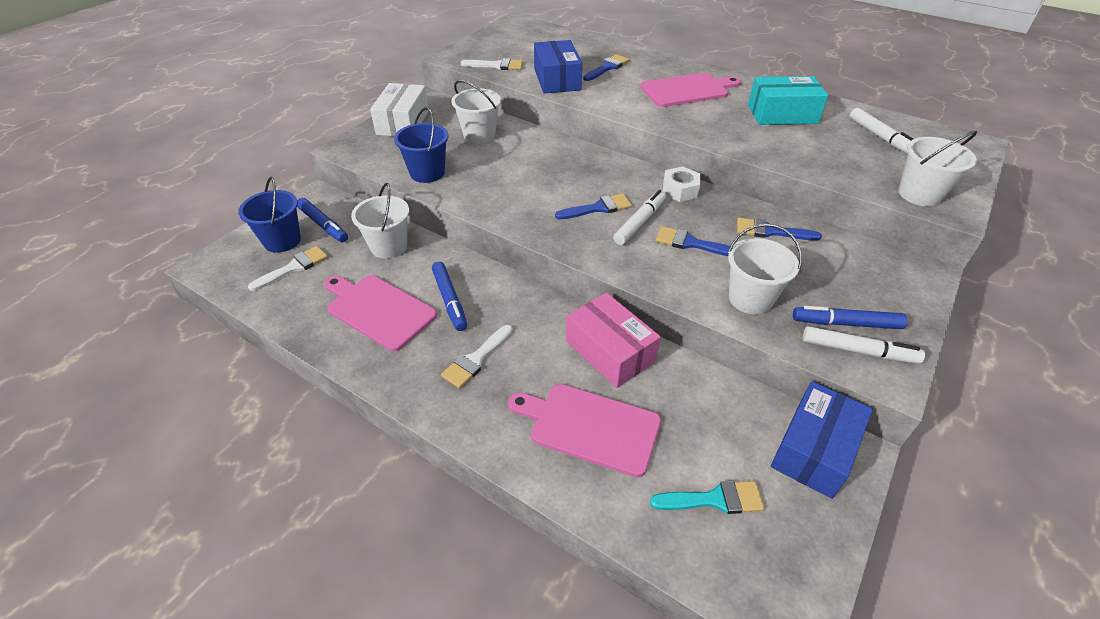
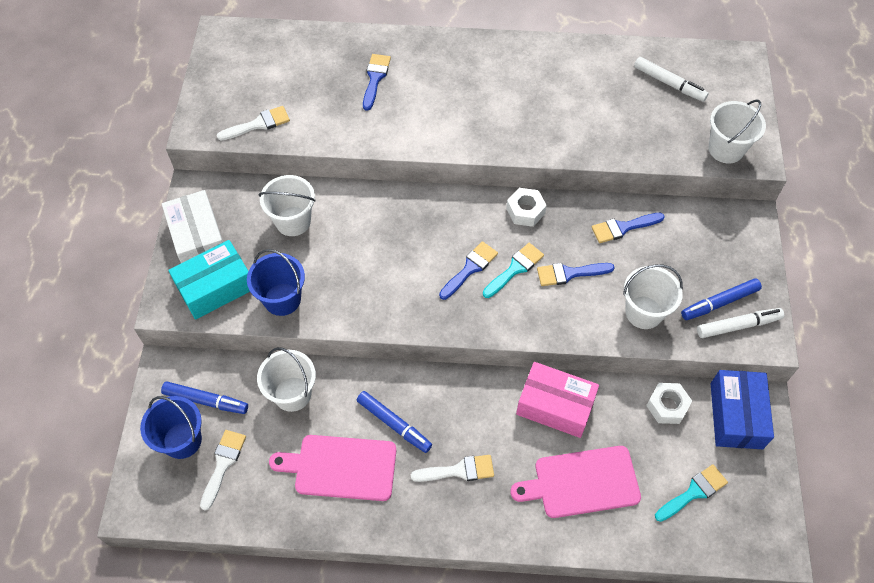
camera: 30 degrees left, 15 degrees up
(476, 359) = (459, 470): white brush -> white brush turned 105 degrees counterclockwise
(557, 79) = (337, 121): blue box -> none
(640, 222) = (515, 269): white marker -> turquoise brush
(687, 90) = (473, 83): pink cutting board -> none
(733, 404) = (667, 406): none -> white nut
(782, 114) = (575, 85): turquoise box -> turquoise box (215, 287)

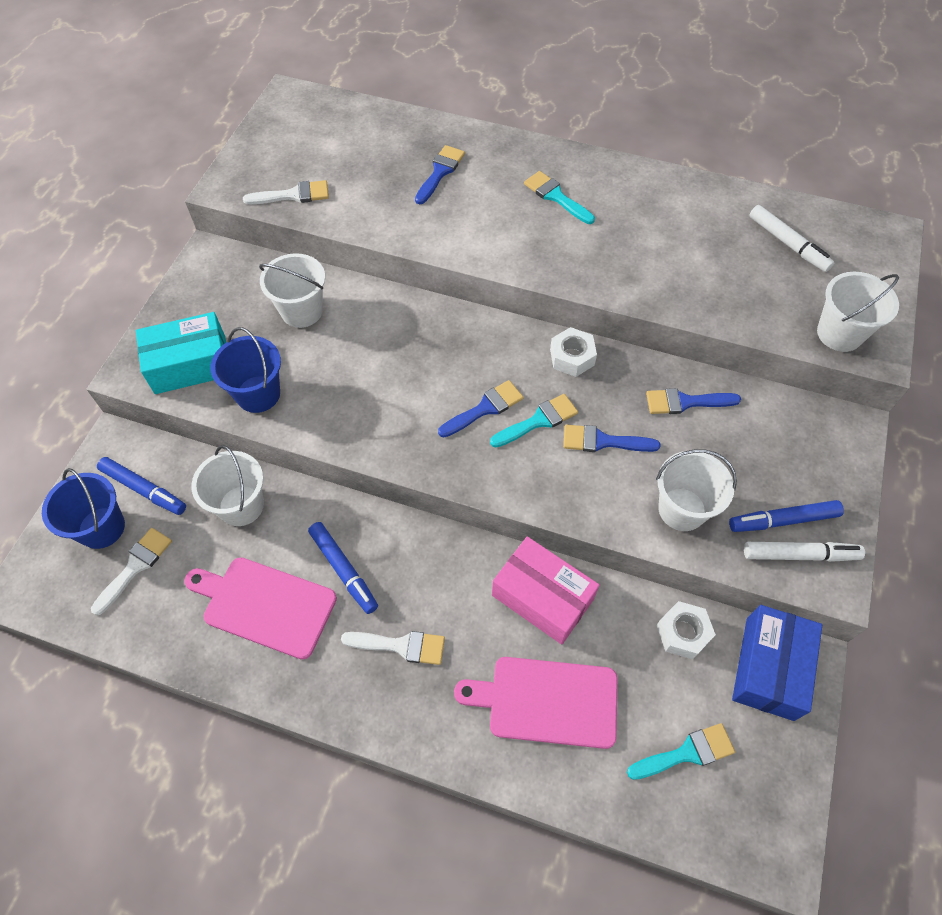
camera: 15 degrees right, 0 degrees up
(198, 238) = (192, 307): white box -> none
(477, 81) = (556, 196): none -> turquoise brush

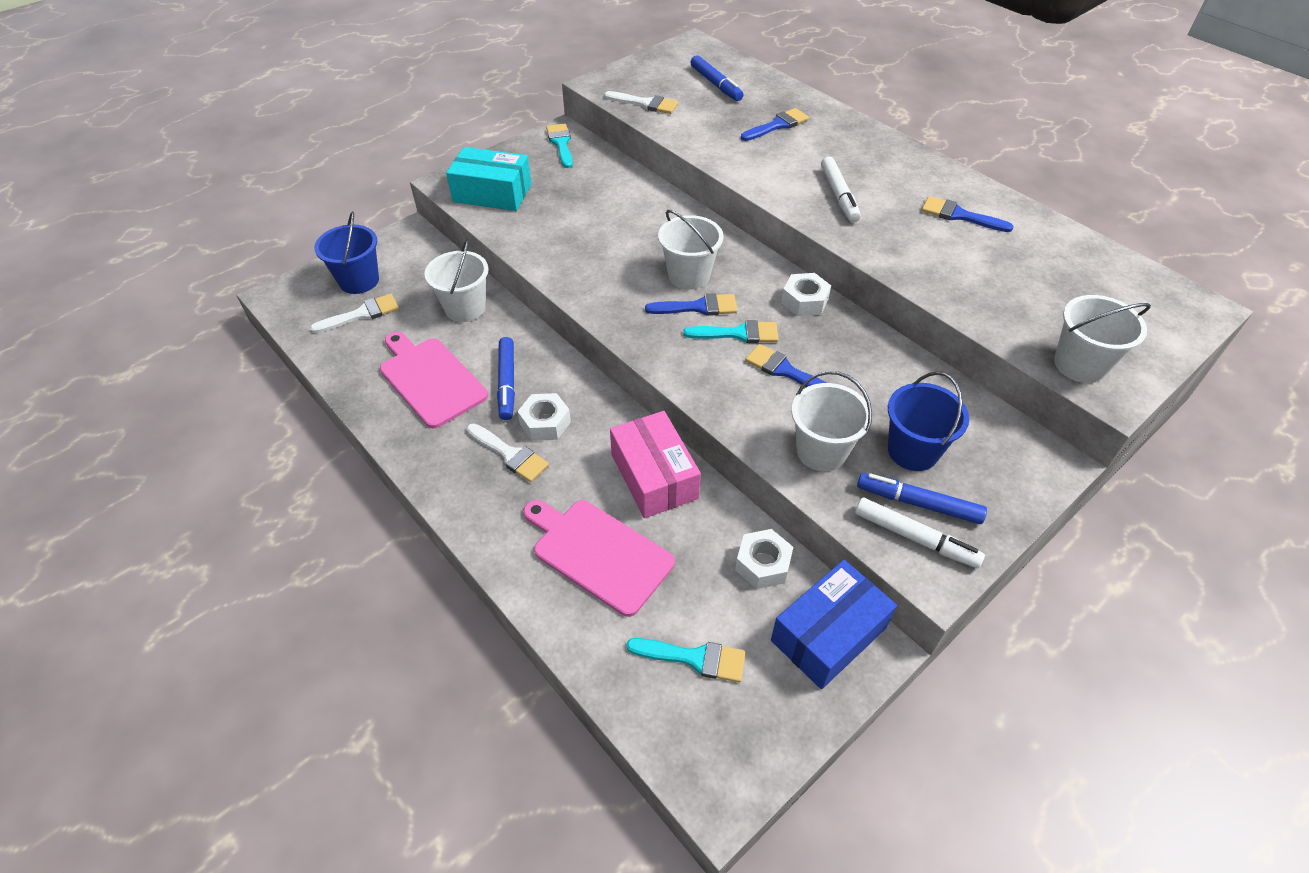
camera: 30 degrees right, 10 degrees down
(144, 489) = (406, 269): blue marker -> blue marker (716, 84)
(258, 394) = (526, 229): blue bucket -> blue bucket (913, 451)
(302, 311) = (601, 190): white bucket -> white bucket (689, 275)
(410, 594) = (545, 423): none -> white nut
(556, 196) = (868, 172): turquoise brush -> turquoise brush (561, 143)
(685, 402) = (888, 374): blue brush -> blue brush (959, 215)
(788, 244) = (1077, 278): white marker -> white marker (839, 195)

